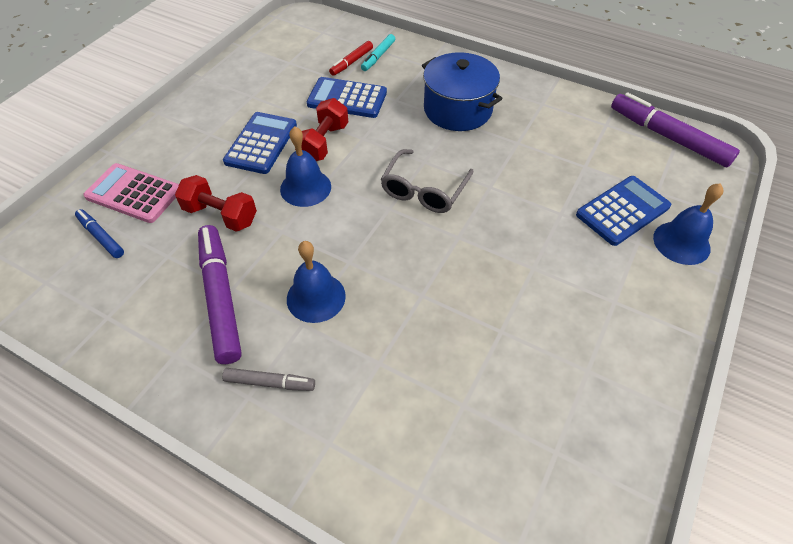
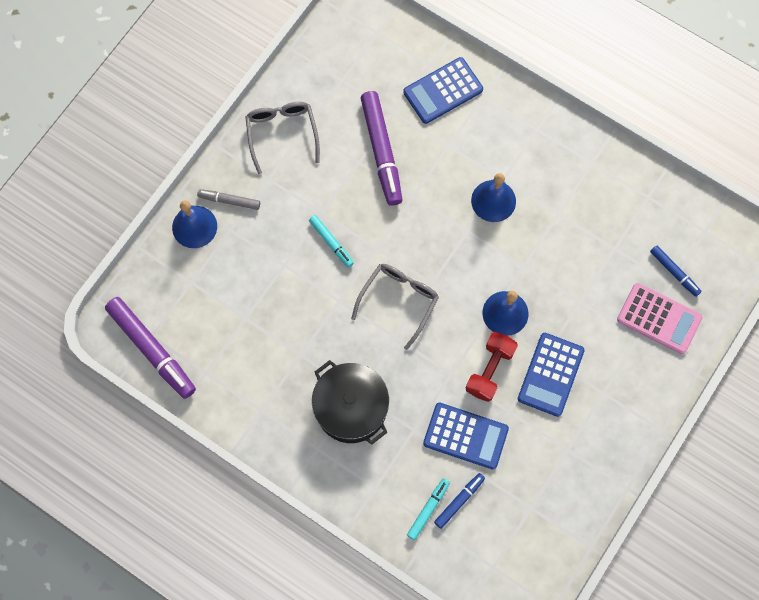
camera: 175 degrees left, 20 degrees up
(220, 215) = (577, 287): red dumbbell -> none
(221, 297) = (566, 207): purple marker -> purple marker (381, 151)
(270, 383) = (523, 138): grey marker -> grey marker (229, 201)
(351, 62) = (459, 501): red marker -> blue marker
(457, 109) = (351, 408): blue pot -> black pot
(513, 238) = (331, 243): none -> turquoise marker
(618, 360) = (282, 134): none -> grey glasses
(622, 211) = (230, 263): blue calculator -> blue calculator (443, 91)

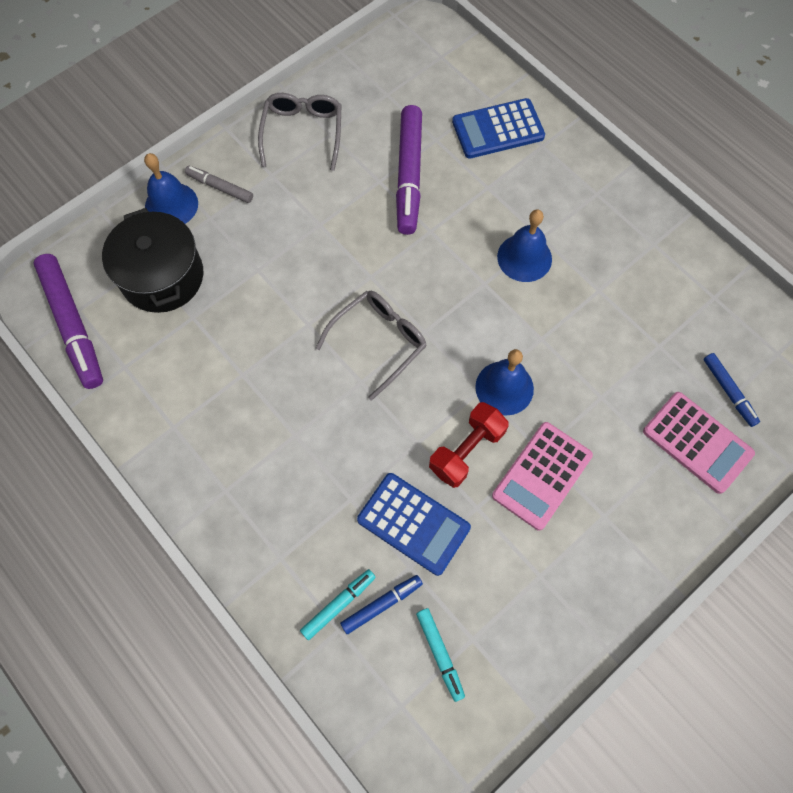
camera: 15 degrees right, 5 degrees down
(331, 243) = (320, 258): turquoise marker -> turquoise marker (440, 654)
(351, 408) = (282, 452): black pot -> black pot (162, 276)
(550, 374) = (542, 475): blue calculator -> pink calculator

